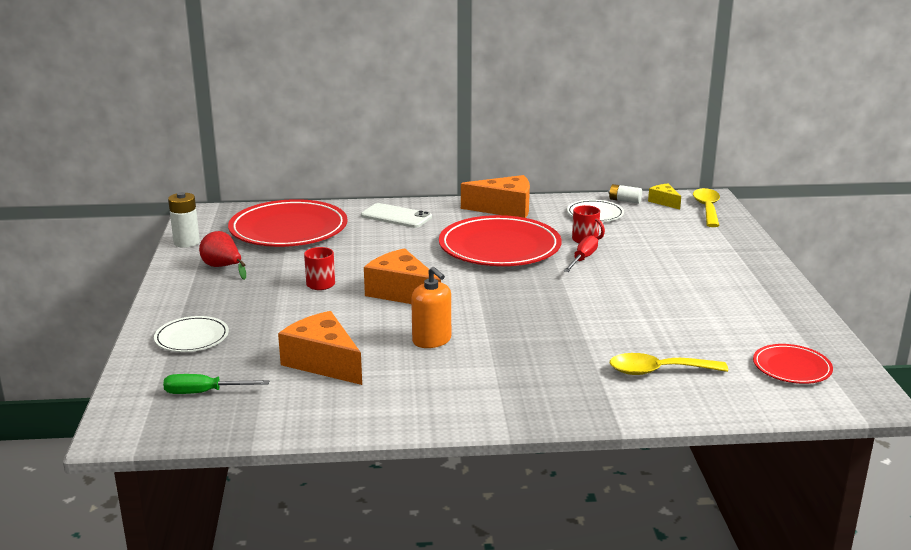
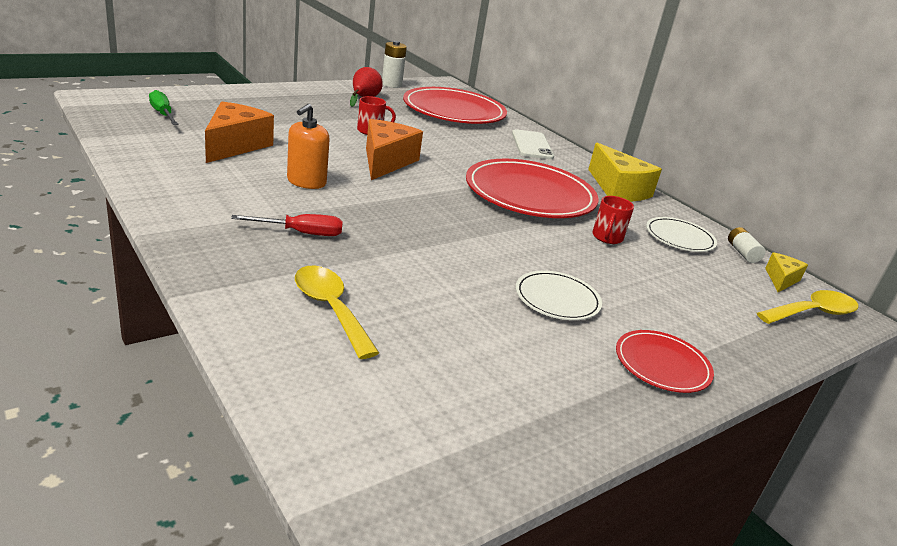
camera: 55 degrees right, 5 degrees up
(192, 338) = (244, 102): white plate -> white plate (557, 299)
(504, 209) = (618, 189): orange cheese -> yellow cheese
(582, 259) = (558, 239): red screwdriver -> red screwdriver (301, 233)
(791, 367) = (417, 419): red plate -> red plate (662, 364)

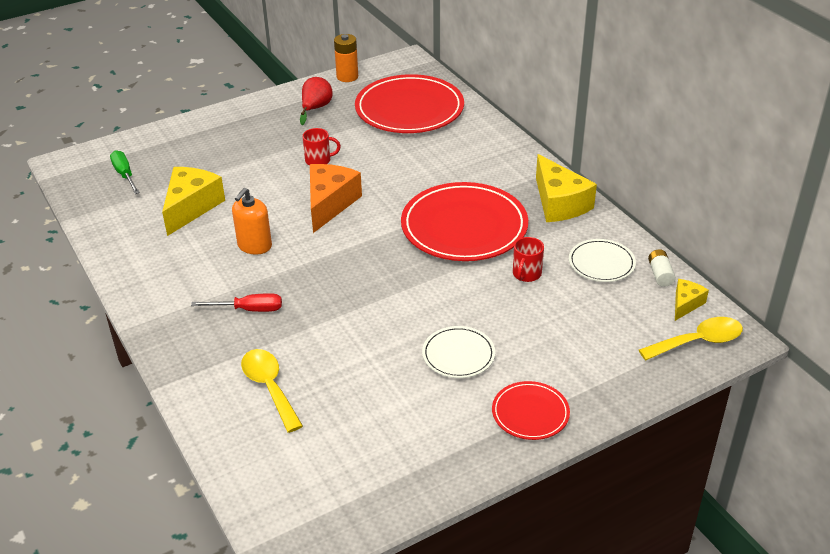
camera: 10 degrees right, 10 degrees up
(235, 145) = (191, 207): orange cheese -> yellow cheese
(391, 84) = (347, 77): white battery -> orange battery
(532, 145) = (484, 150): white phone -> none

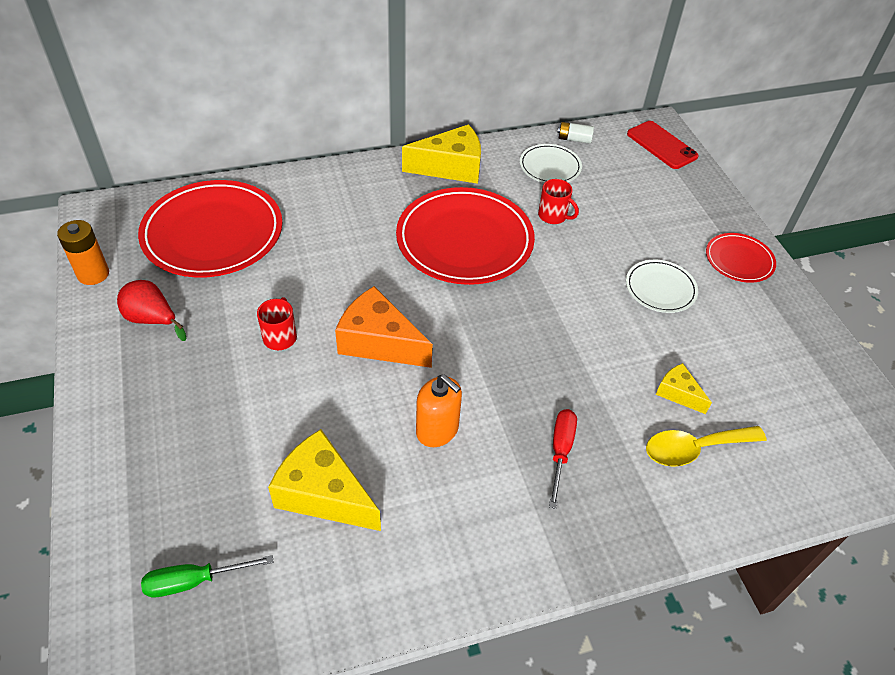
camera: 80 degrees left, 10 degrees up
(686, 304) = (615, 137): yellow cheese -> yellow cheese (678, 393)
(698, 342) = (661, 145): yellow spoon -> red phone

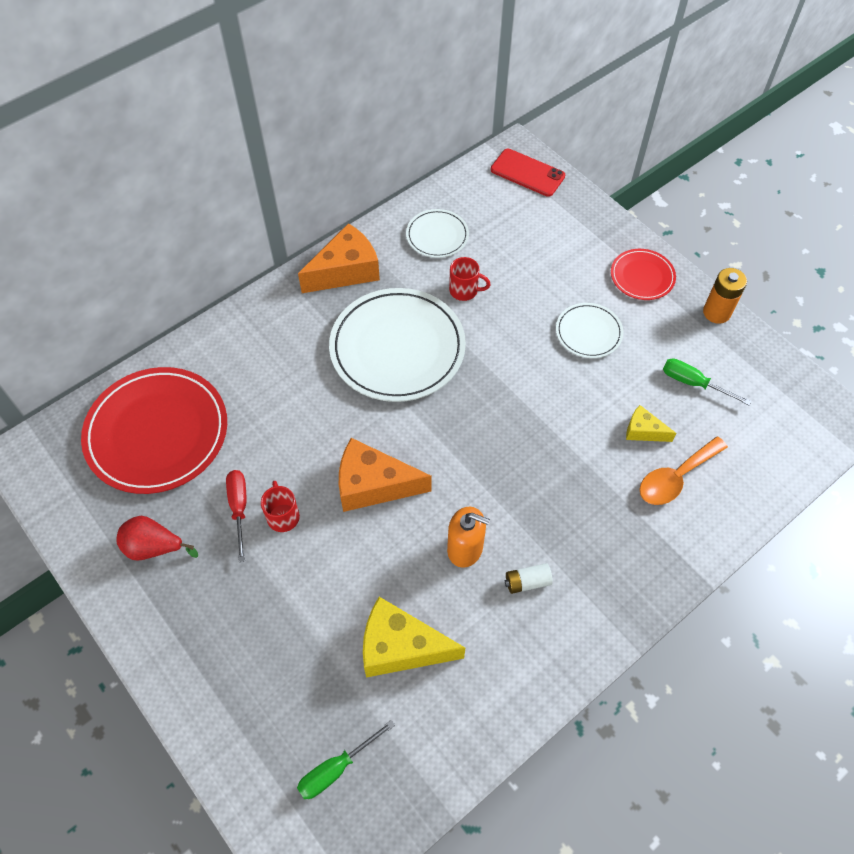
camera: 20 degrees left, 10 degrees up
(93, 274) = (67, 523): orange battery -> orange battery (716, 312)
(451, 167) = (346, 271): yellow cheese -> orange cheese
(464, 240) = (397, 348): red plate -> white plate
(560, 452) = (573, 525): red screwdriver -> red screwdriver (239, 508)
(574, 139) = (445, 195): white battery -> white battery (527, 582)
(694, 449) = (675, 478): yellow spoon -> orange spoon
(753, 369) = (693, 383): none -> green screwdriver

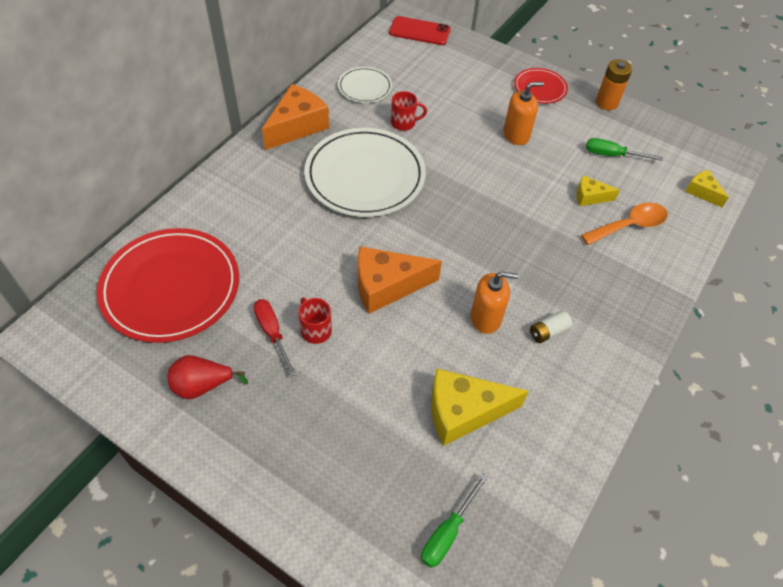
camera: 20 degrees left, 5 degrees down
(588, 332) = (516, 135): white plate -> orange soap dispenser
(675, 478) = (629, 225): orange spoon -> orange spoon turned 150 degrees counterclockwise
(784, 455) = (702, 192): none -> yellow cheese

